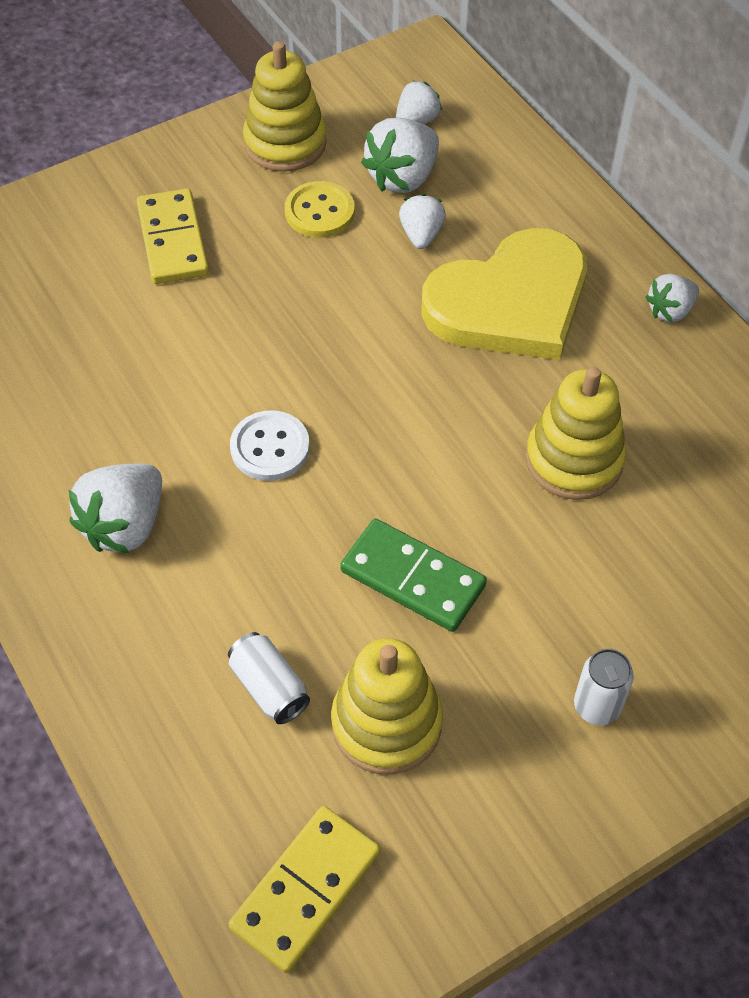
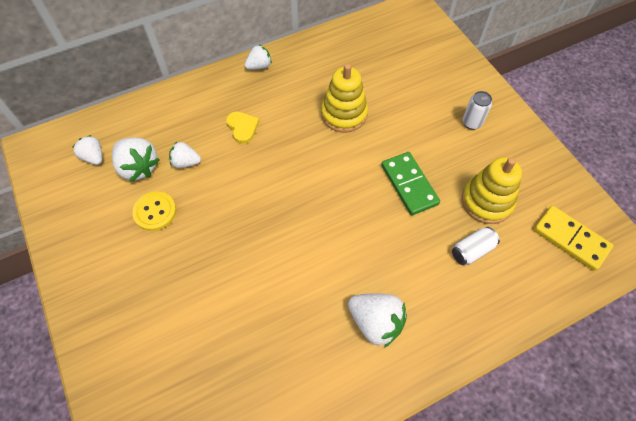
camera: 85 degrees left, 5 degrees up
(172, 240) = (158, 297): yellow domino -> none
(270, 448) = (327, 245): white button -> none
(285, 143) = (90, 228): yellow stacking toy -> none
(413, 578) = (409, 185): green domino -> green domino turned 60 degrees counterclockwise
(510, 302) = (242, 127): yellow heart -> yellow heart, size x0.41
(670, 311) = (259, 66): white strawberry -> white strawberry turned 90 degrees counterclockwise

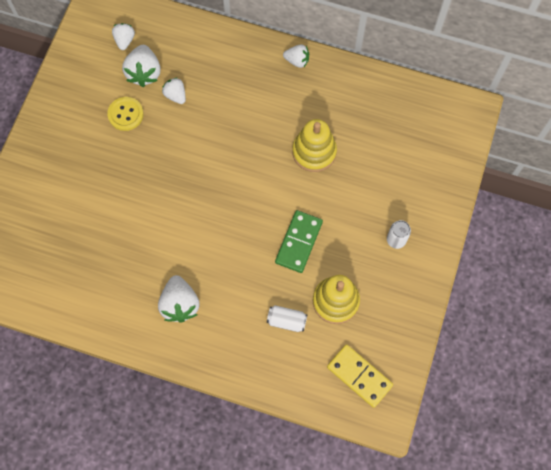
camera: 45 degrees right, 10 degrees up
(242, 127) = (236, 101): yellow heart -> none
(571, 239) = (359, 376): yellow domino -> yellow domino turned 45 degrees counterclockwise

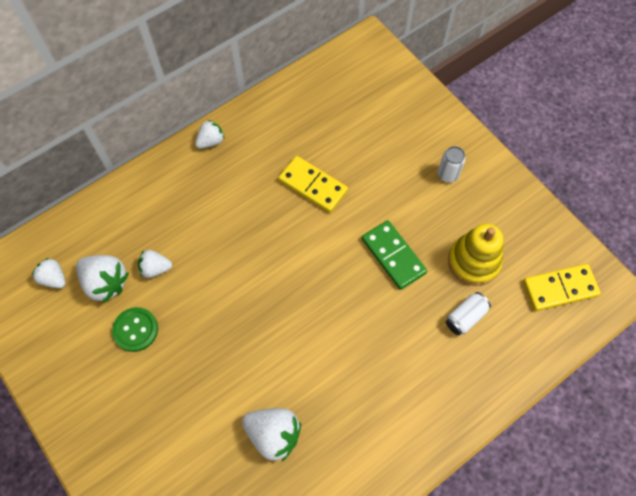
camera: 55 degrees left, 5 degrees down
(125, 114) = (135, 330): yellow button -> green button
(180, 304) = (382, 408): white strawberry -> white strawberry (273, 434)
(314, 152) = (313, 185): yellow stacking toy -> yellow domino

